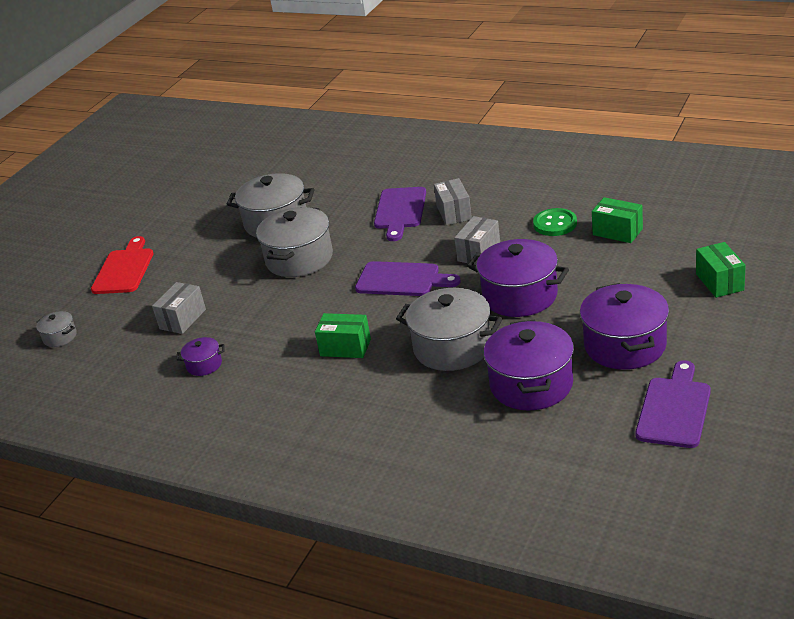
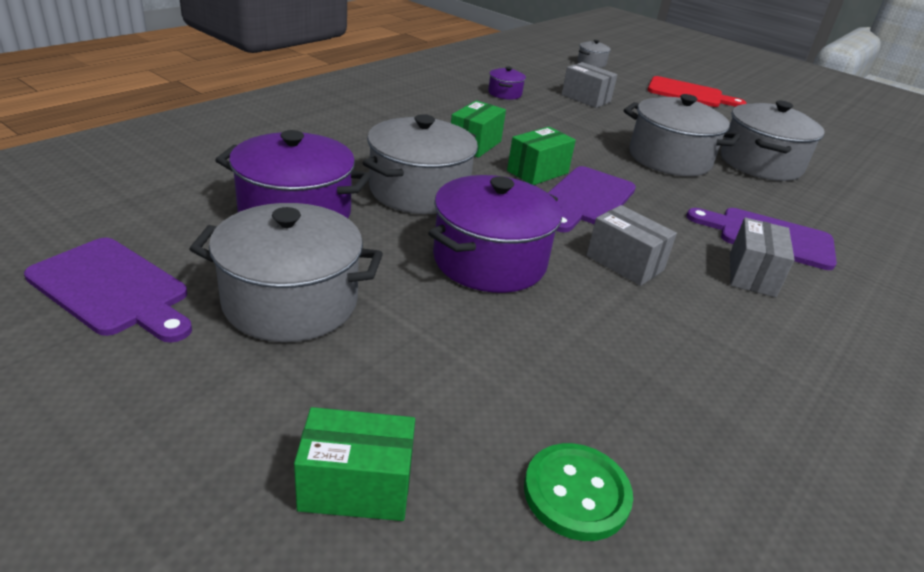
camera: 95 degrees right, 0 degrees up
(454, 213) = (752, 274): grey box -> grey box turned 75 degrees counterclockwise
(555, 224) = (683, 356): green button -> green button (576, 493)
(617, 232) = (624, 419): green box -> green box (537, 172)
(625, 345) = (290, 302): purple pot -> grey pot

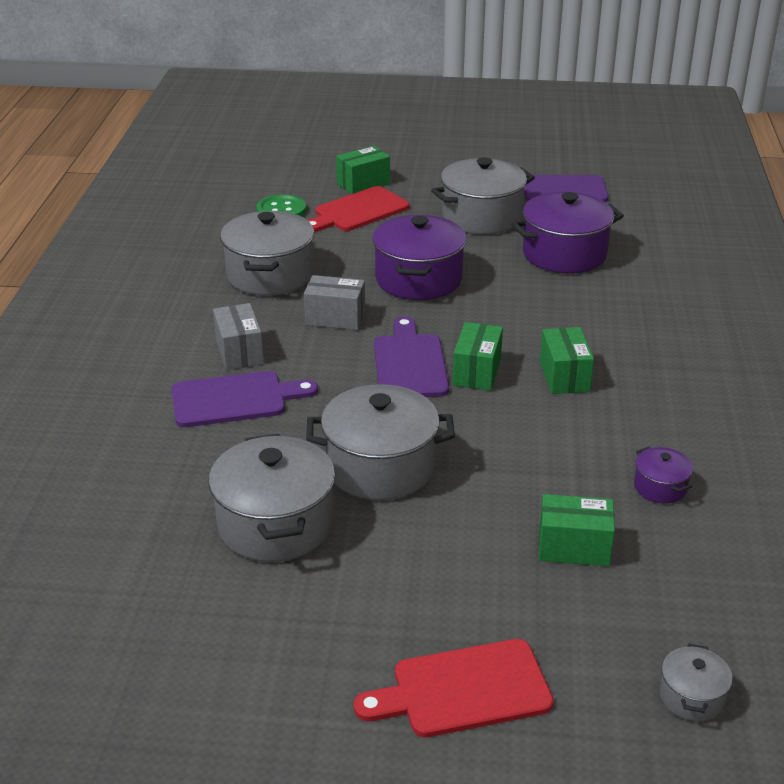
camera: 150 degrees right, 0 degrees up
(419, 191) = (528, 305): grey pot -> grey pot (270, 275)
(444, 413) = (357, 211): none -> red cutting board
(586, 98) = (573, 547): grey box -> green box

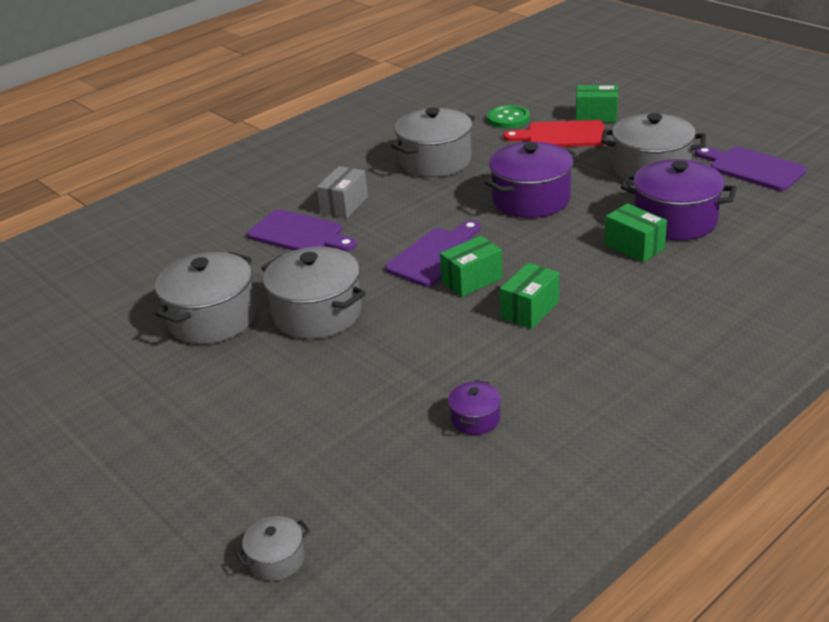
camera: 45 degrees right, 0 degrees up
(335, 318) = (434, 205): grey box -> none
(463, 690) = (163, 469): red cutting board -> none
(573, 547) = (354, 425): green box -> green box (634, 247)

